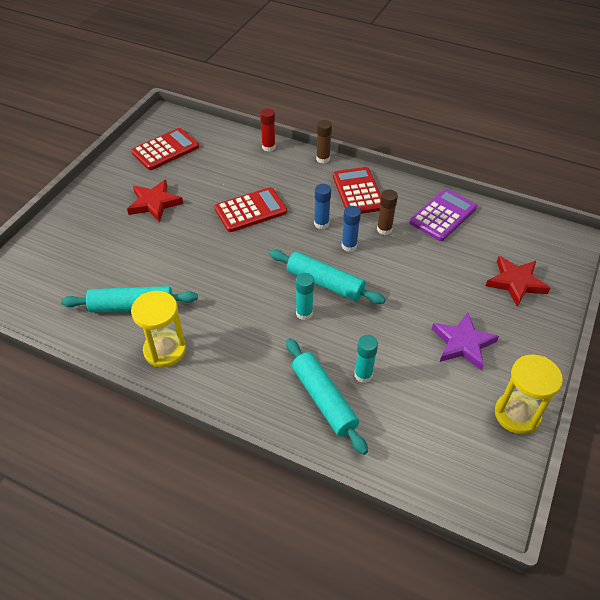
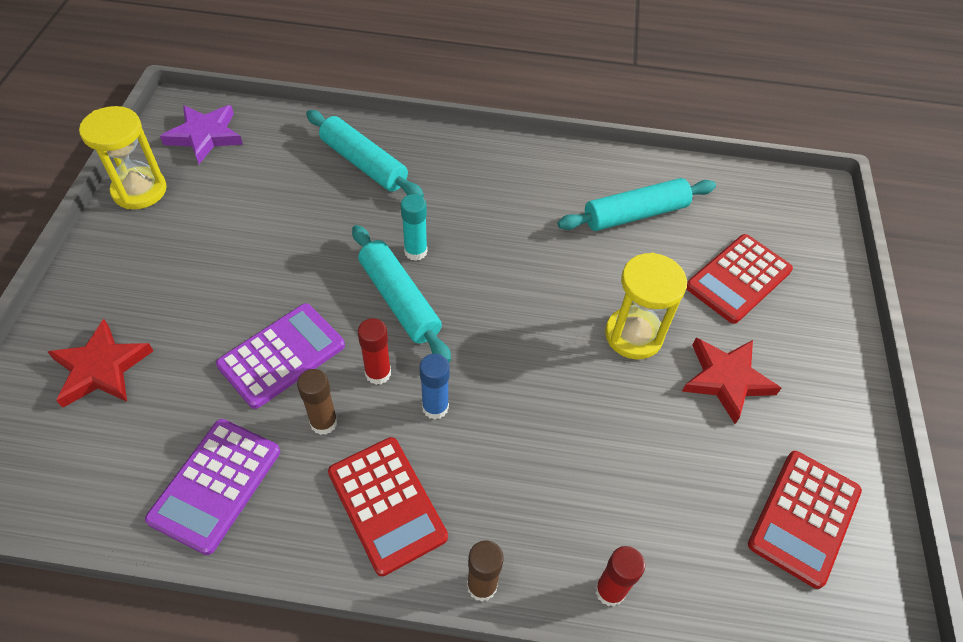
camera: 160 degrees right, 5 degrees up
(165, 350) = (562, 176): yellow hourglass -> yellow hourglass (633, 335)
(251, 210) = (564, 405): red calculator -> red calculator (738, 279)
(325, 283) = (399, 300): turquoise rolling pin -> turquoise rolling pin turned 45 degrees clockwise
(349, 246) = (378, 373): blue glue stick -> red glue stick
(363, 375) = (323, 195): turquoise glue stick -> none
(405, 267) = (282, 355): none -> purple calculator
(462, 343) = (197, 257): purple star -> purple star (205, 136)

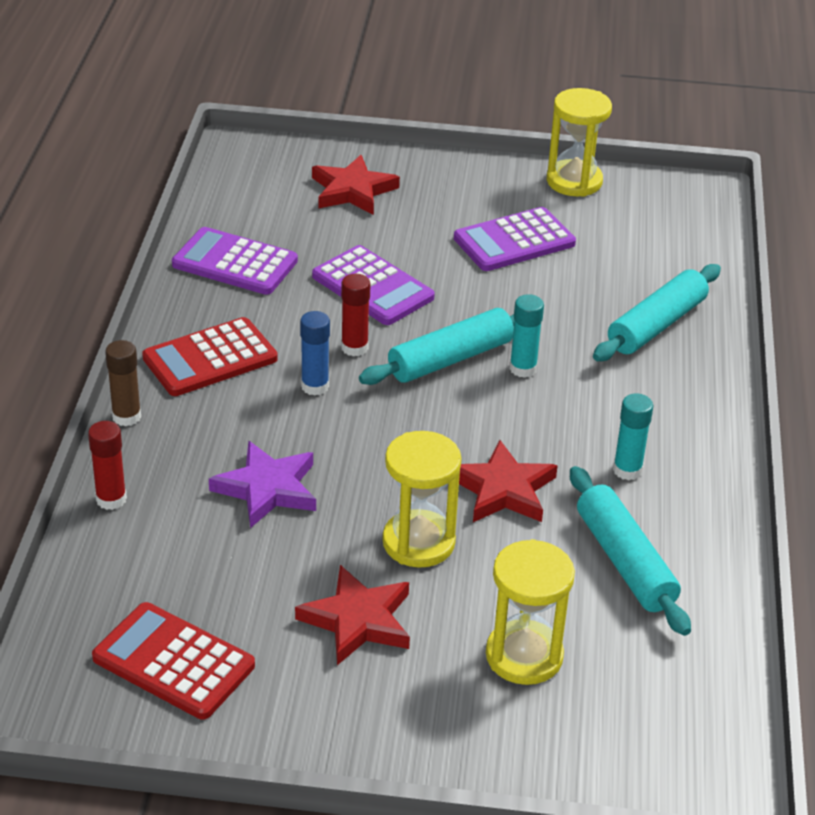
camera: 90 degrees right, 15 degrees down
(205, 136) = (668, 211): purple star -> purple star (267, 489)
(226, 241) = (514, 241): none -> purple calculator
(324, 422) = (297, 317): brown glue stick -> none
(538, 201) = (627, 470): none -> turquoise glue stick
(566, 276) = (503, 489): none -> red star
(738, 279) = (524, 656): red calculator -> yellow hourglass

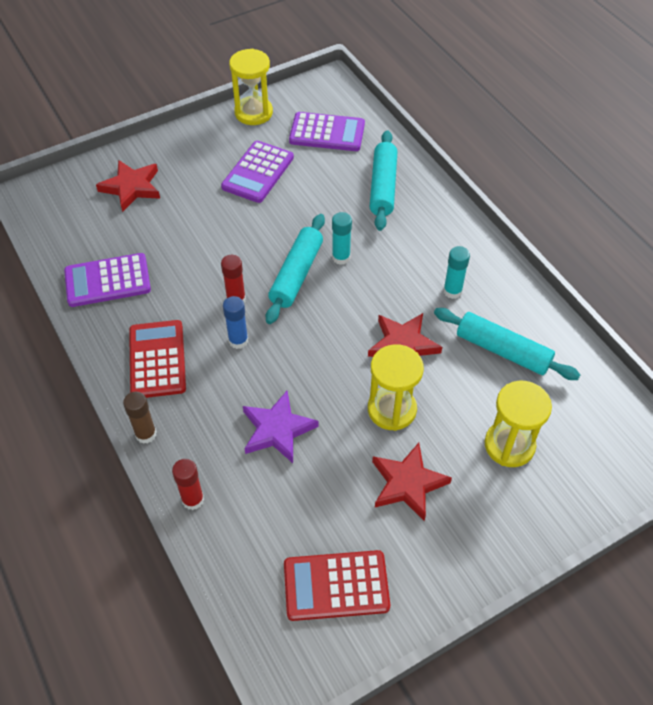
camera: 35 degrees left, 15 degrees up
(210, 358) = (157, 359): red calculator -> red calculator turned 150 degrees clockwise
(372, 287) = (207, 250): purple calculator -> purple calculator (327, 133)

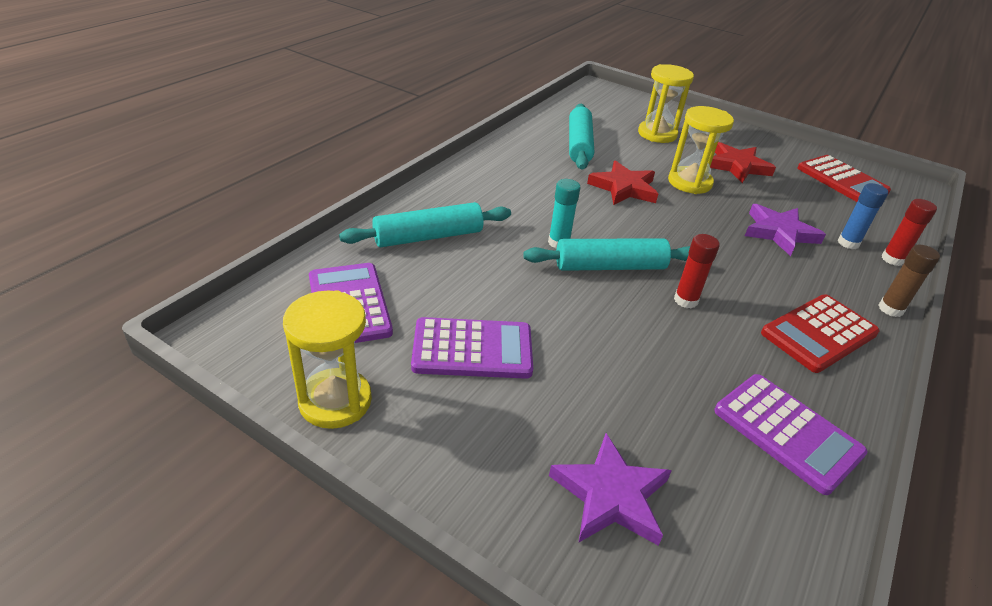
camera: 120 degrees left, 15 degrees down
(131, 187) = (611, 495): red star -> purple star
(238, 341) = (729, 282): blue glue stick -> blue glue stick (848, 243)
(452, 291) = (540, 173): turquoise glue stick -> none

